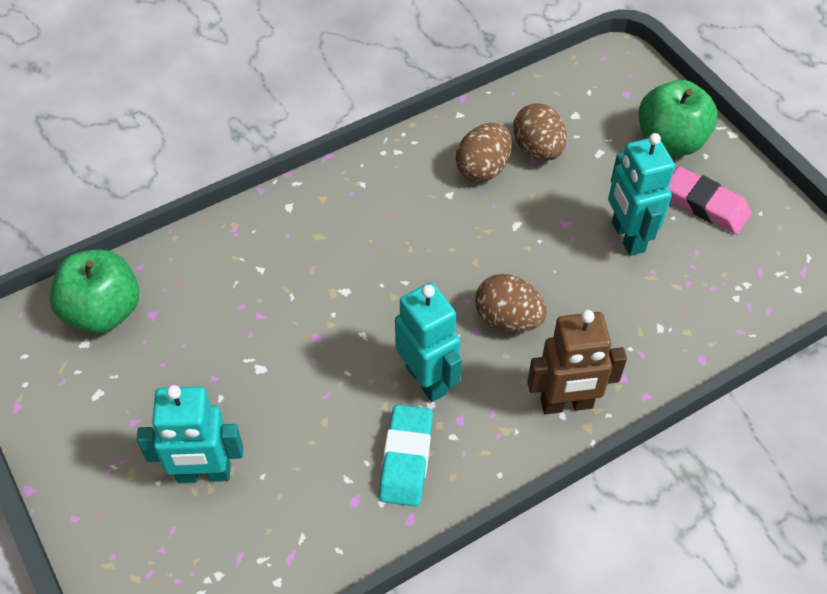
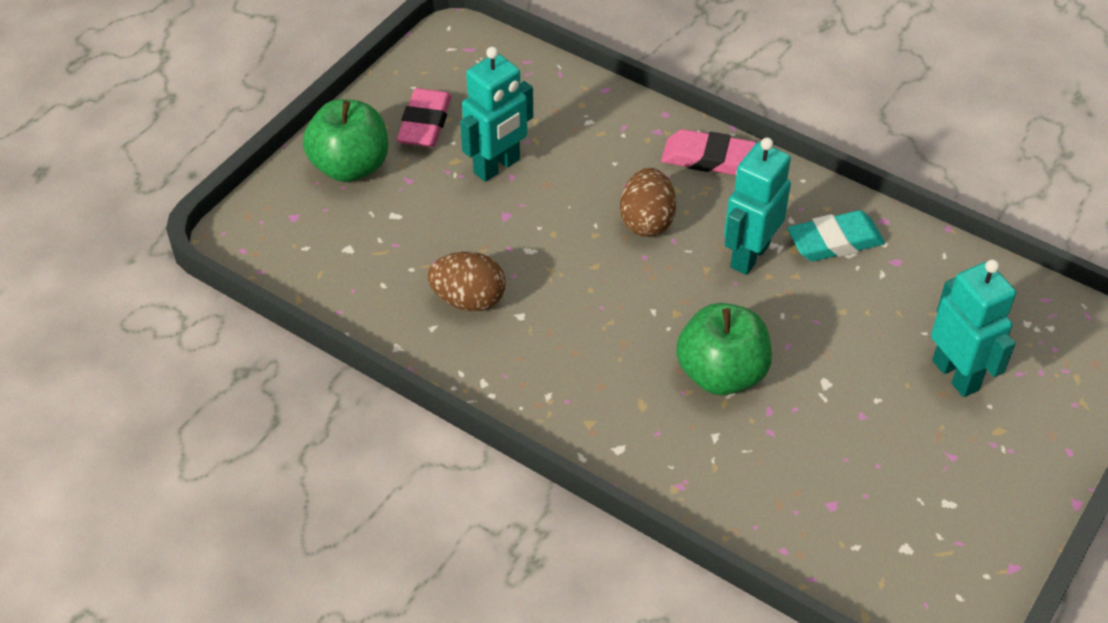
camera: 115 degrees left, 5 degrees down
(103, 312) = (860, 552): green apple -> green apple (721, 374)
(538, 149) = (416, 264): brown egg -> none
(566, 404) = (708, 158): brown robot -> pink eraser

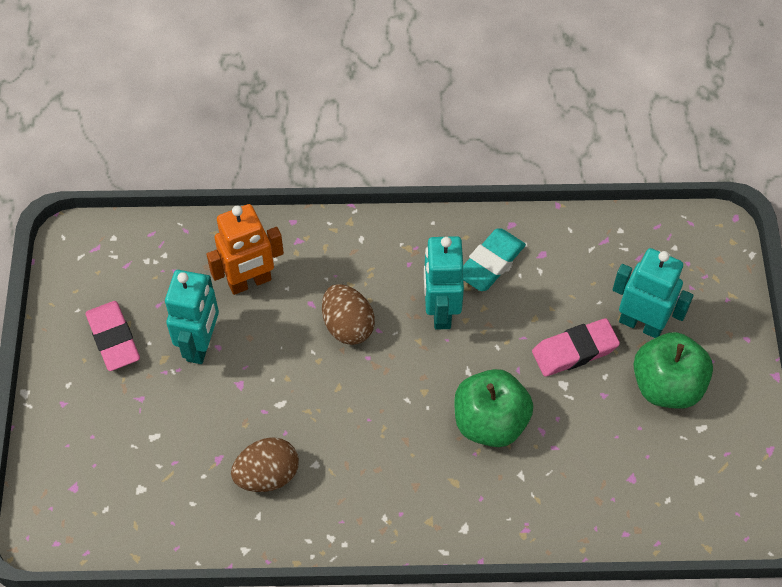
camera: 35 degrees left, 10 degrees up
(350, 166) = (84, 414): green apple -> green apple (666, 385)
(584, 141) = (250, 282): none -> orange robot
(708, 158) = (352, 243): pink eraser -> pink eraser (574, 350)

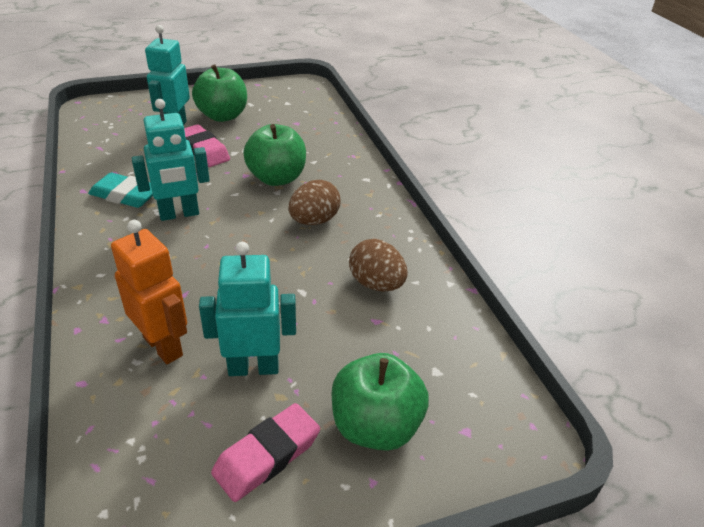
camera: 110 degrees left, 20 degrees down
(107, 420) = (375, 426): none -> green apple
(348, 326) = (205, 264): brown egg -> brown egg (314, 221)

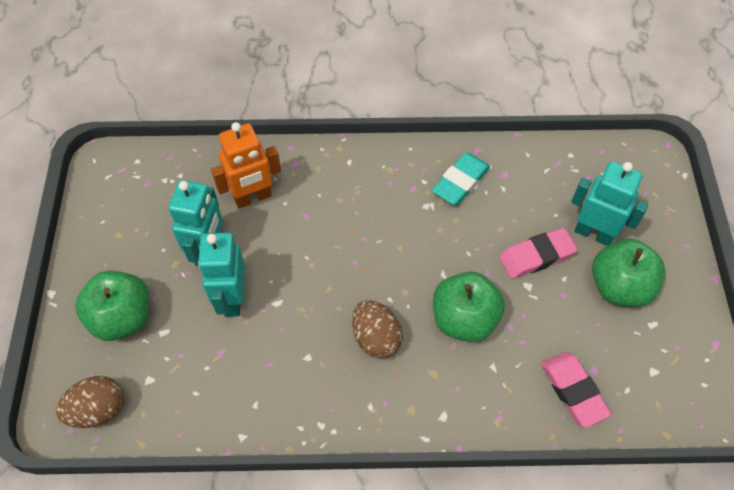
camera: 110 degrees right, 20 degrees up
(179, 214) = (418, 222): turquoise robot -> turquoise robot (232, 299)
(267, 456) = (132, 246): pink eraser -> pink eraser (573, 391)
(376, 284) = (264, 367): brown egg -> brown egg (98, 410)

